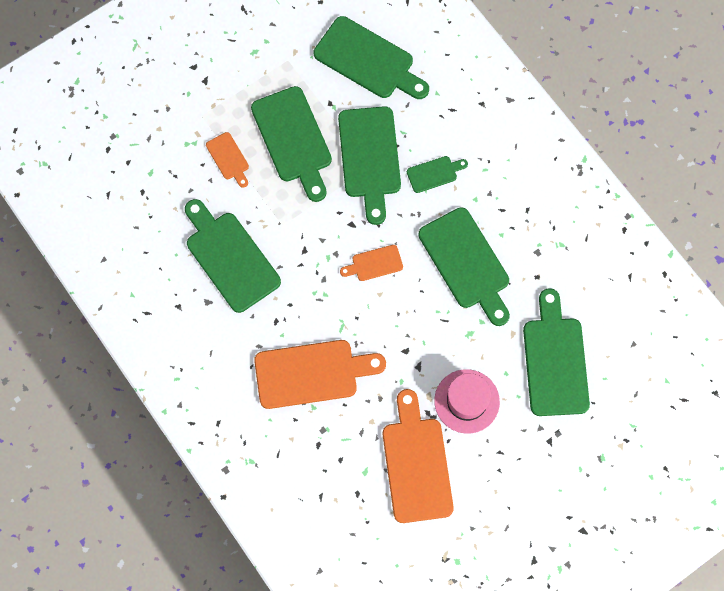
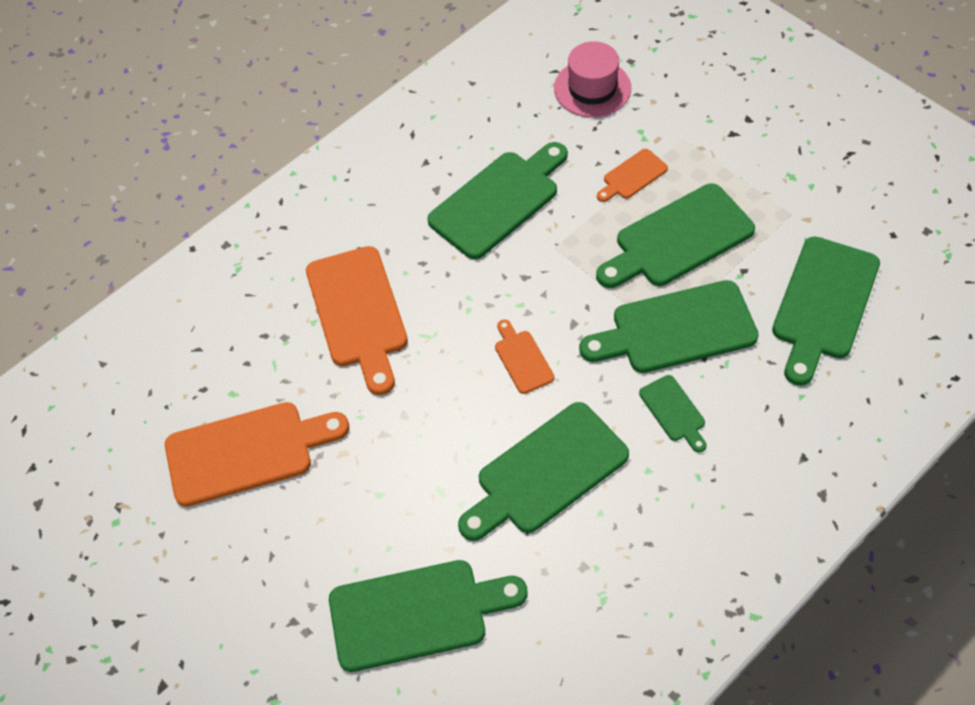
camera: 85 degrees right, 15 degrees down
(466, 401) = (341, 502): pink hat -> pink hat (592, 88)

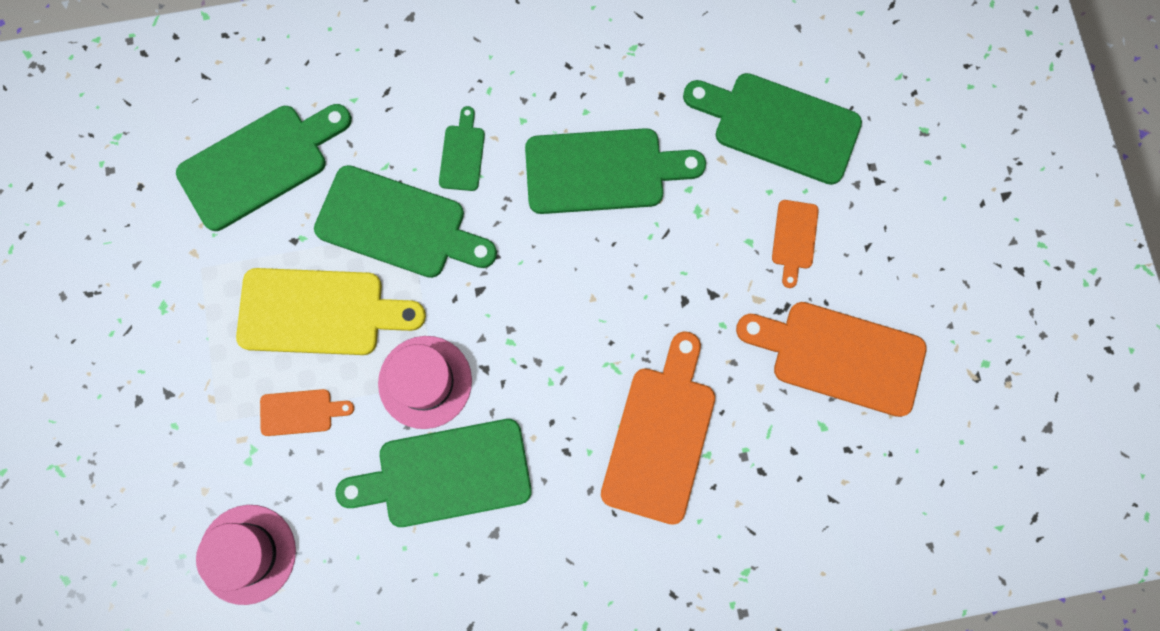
camera: 150 degrees left, 20 degrees up
(522, 359) = (548, 286): orange cutting board -> orange cutting board (794, 238)
(561, 243) = (425, 382): none -> pink hat
(678, 239) = (319, 312): green cutting board -> yellow cutting board

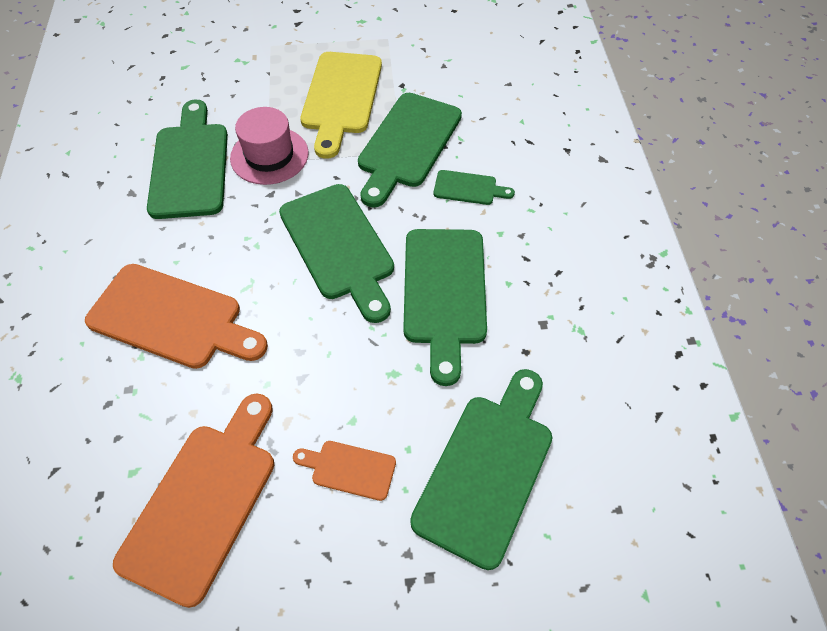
camera: 95 degrees right, 20 degrees down
(247, 554) = (171, 58): pink hat -> none
(260, 164) = (467, 68): green cutting board -> green cutting board (339, 246)
(300, 412) = (265, 86): orange cutting board -> none

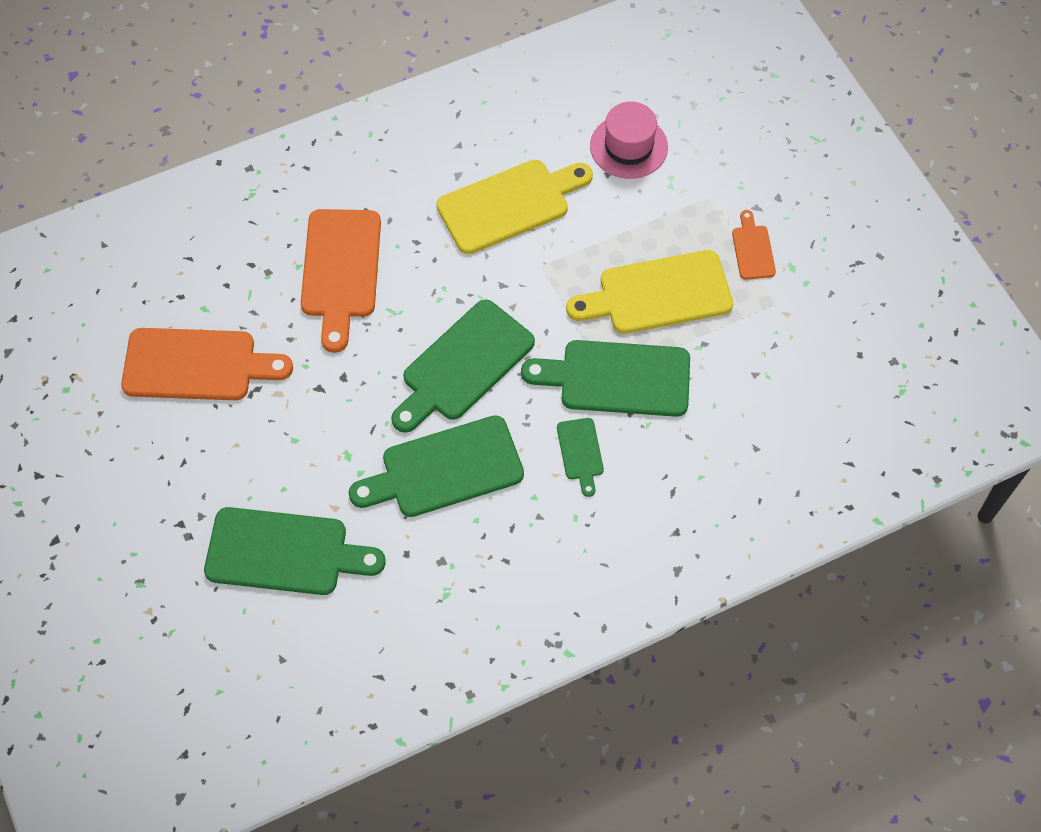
camera: 70 degrees right, 5 degrees up
(190, 165) = (509, 204): green cutting board -> yellow cutting board
(269, 156) = (549, 264): pink hat -> pink hat (628, 146)
(349, 469) = (253, 453): orange cutting board -> orange cutting board (752, 249)

